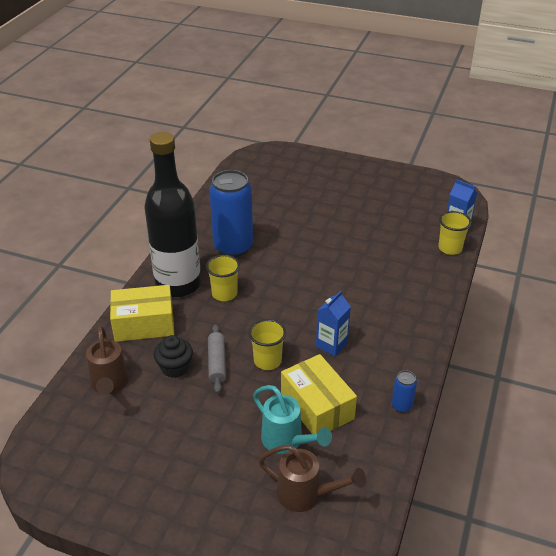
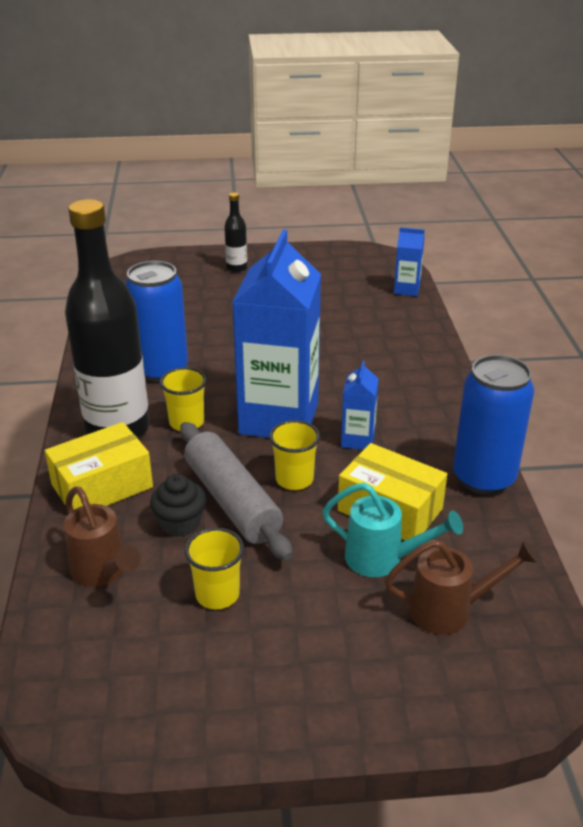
camera: 25 degrees left, 5 degrees down
(217, 363) = (232, 501): grey rolling pin -> grey rolling pin, size x1.79
(288, 310) = (279, 418): none -> blue carton
(338, 175) = (236, 268): none -> black bottle
(401, 406) = (483, 478): blue can -> blue can, size x2.34
(450, 248) = (414, 310): yellow cup -> yellow cup (217, 594)

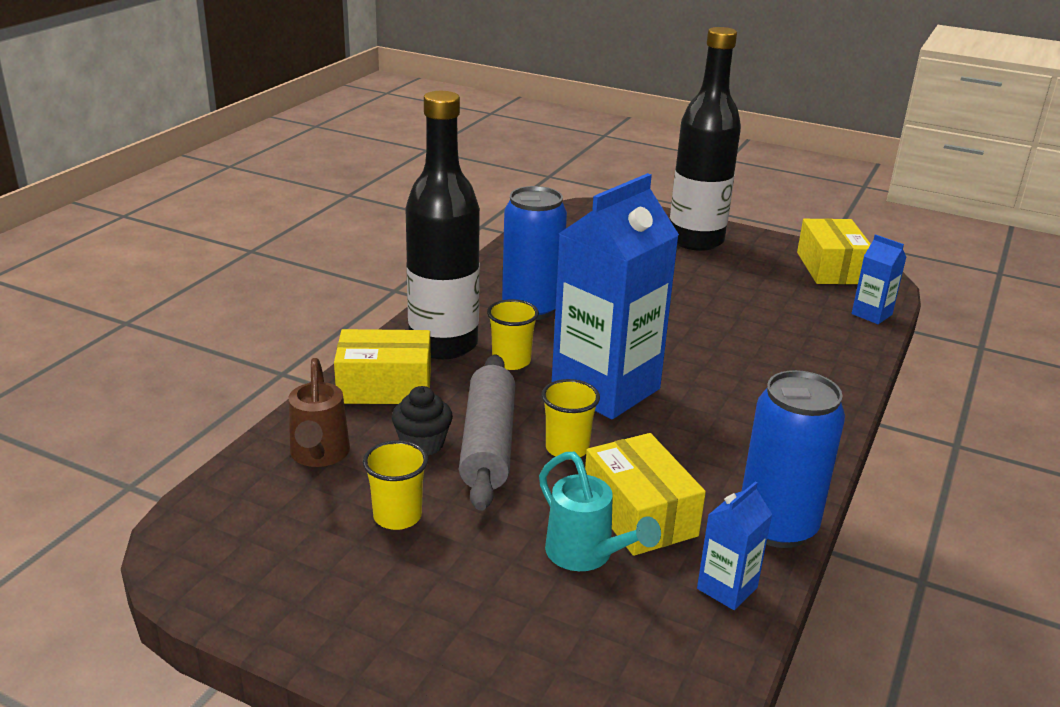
camera: 30 degrees right, 5 degrees down
(236, 268) = (696, 240): black bottle -> black bottle, size x2.30
(350, 261) = (830, 268): none -> yellow box
(358, 440) = (669, 437): blue carton -> blue carton (727, 588)
(450, 610) = (610, 632): brown watering can -> none

